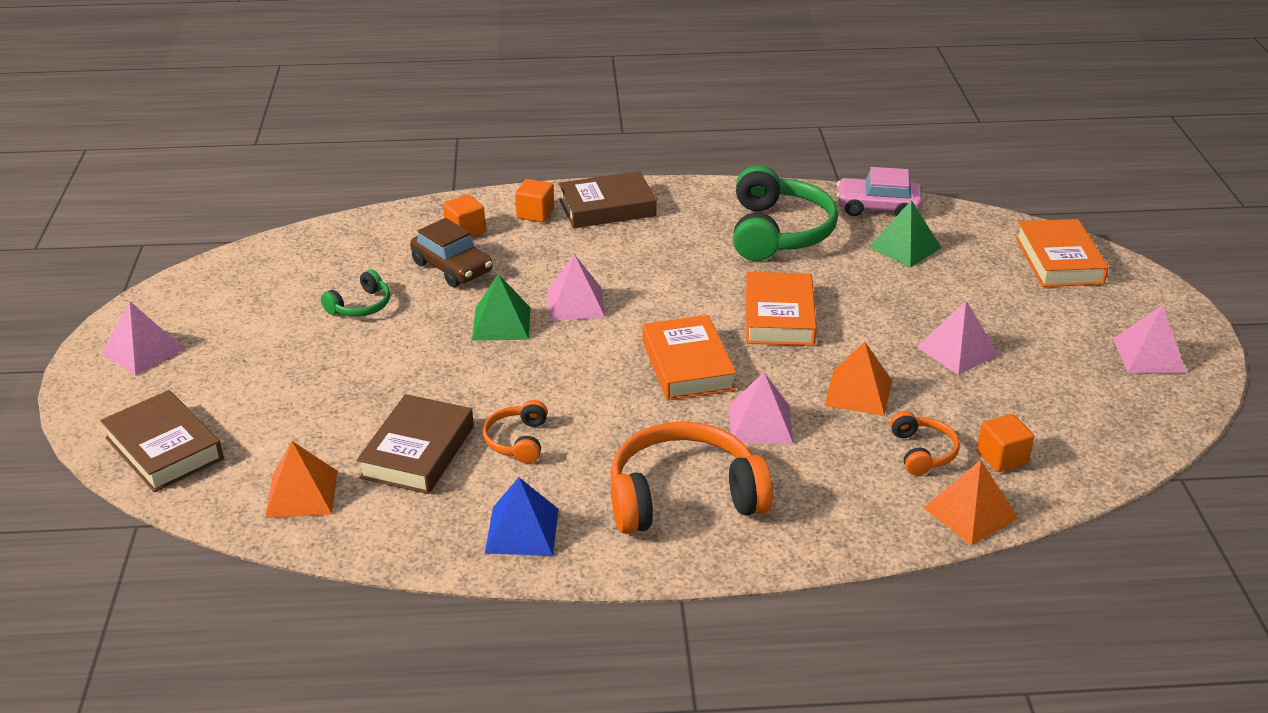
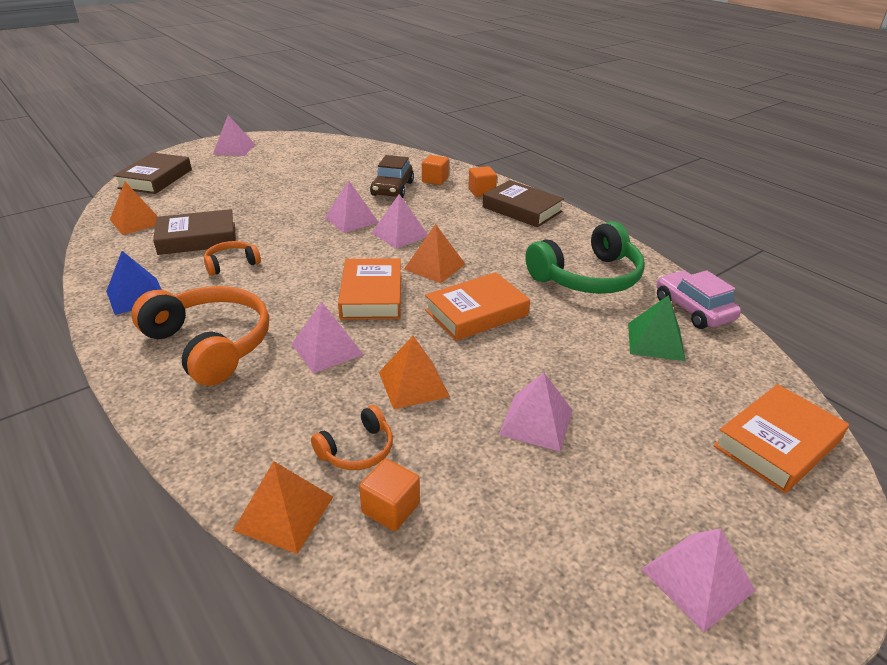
camera: 55 degrees right, 0 degrees up
(360, 306) = (326, 179): green headphones -> none
(501, 323) = (351, 220): green pyramid -> pink pyramid
(669, 307) = (434, 266): none -> orange pyramid
(687, 365) = (371, 295): orange book -> orange book turned 45 degrees counterclockwise

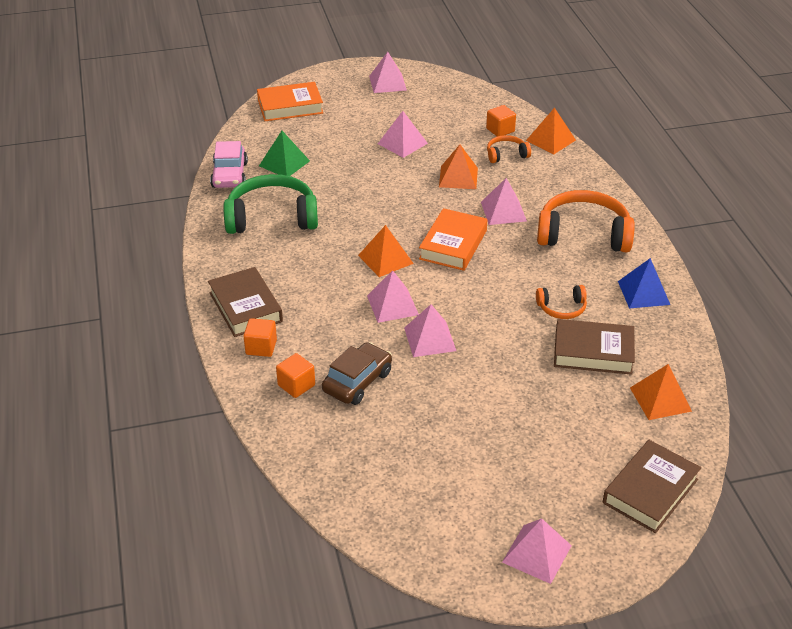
camera: 155 degrees left, 5 degrees up
(210, 344) = (583, 234): orange headphones -> orange headphones turned 120 degrees clockwise
(476, 313) = (384, 211): orange book -> none

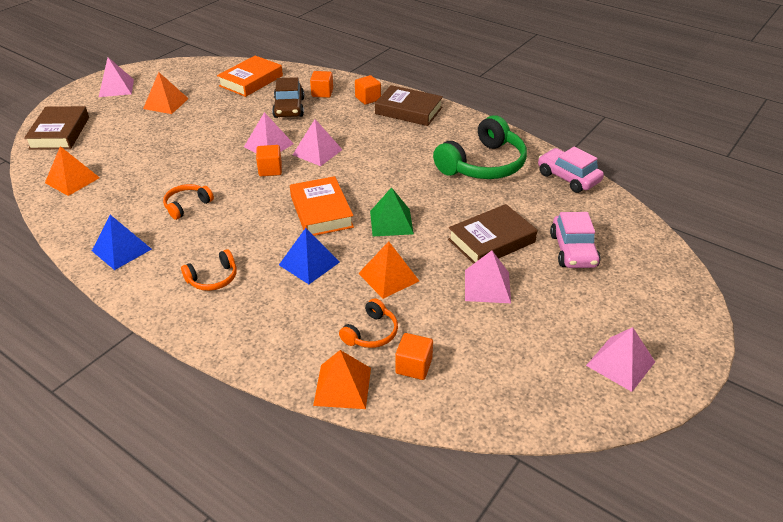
camera: 140 degrees right, 0 degrees up
(284, 163) = (549, 208): green pyramid -> green pyramid (391, 222)
(290, 107) = (648, 267): orange book -> orange book (251, 81)
(316, 134) = (573, 250): none -> pink car
(385, 259) = (360, 177): orange pyramid -> orange pyramid (166, 103)
(456, 308) = (270, 170): none -> orange cube
(503, 211) = (309, 263): pink pyramid -> blue pyramid
(583, 234) = (213, 278): orange headphones -> orange headphones, size x0.49
(593, 352) = (141, 187): brown book -> brown book (491, 241)

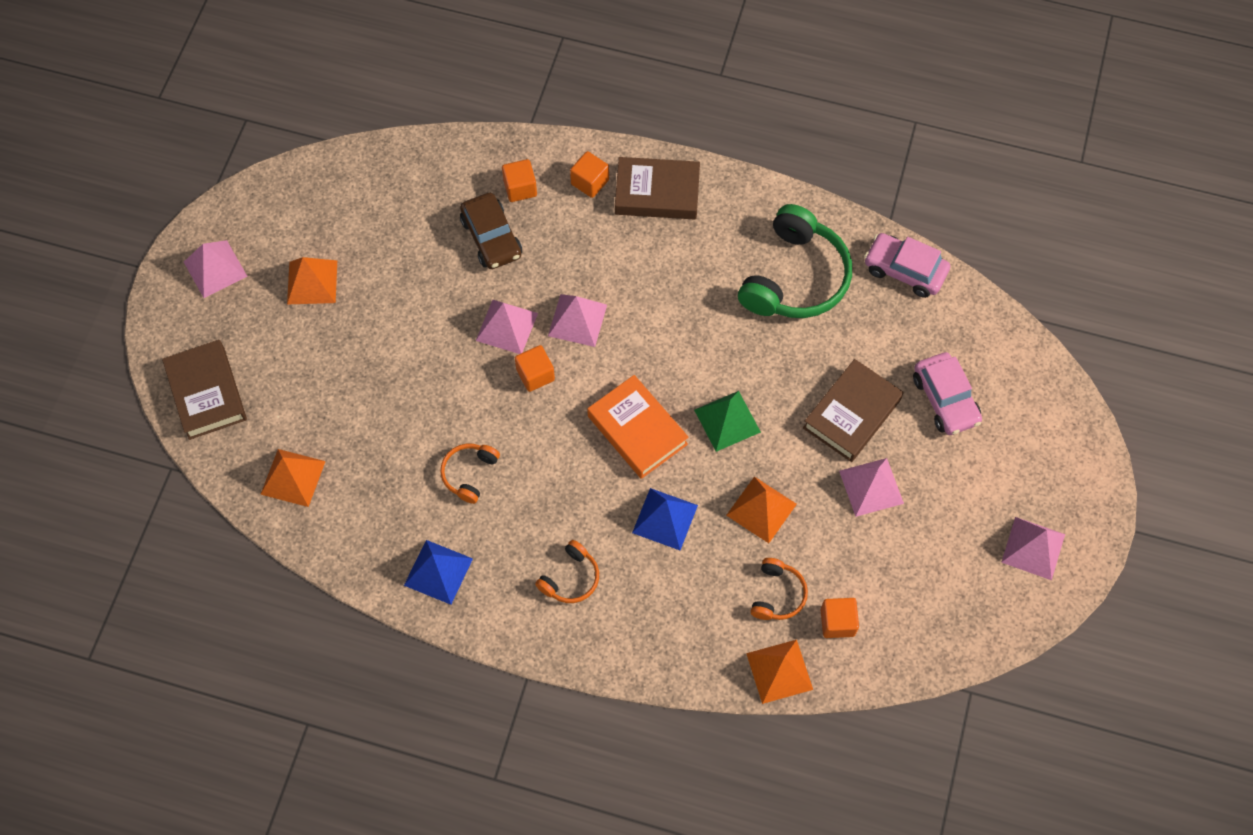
camera: 20 degrees left, 25 degrees up
(251, 81) = (403, 191): orange book -> none

